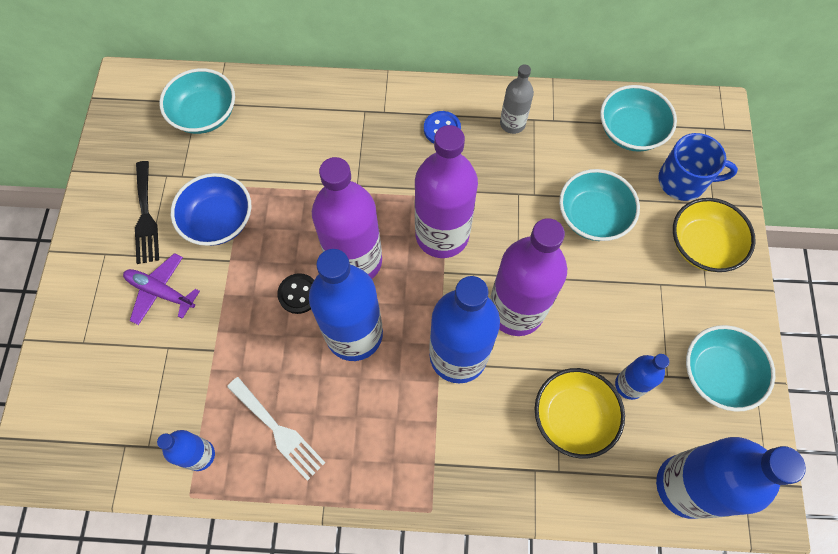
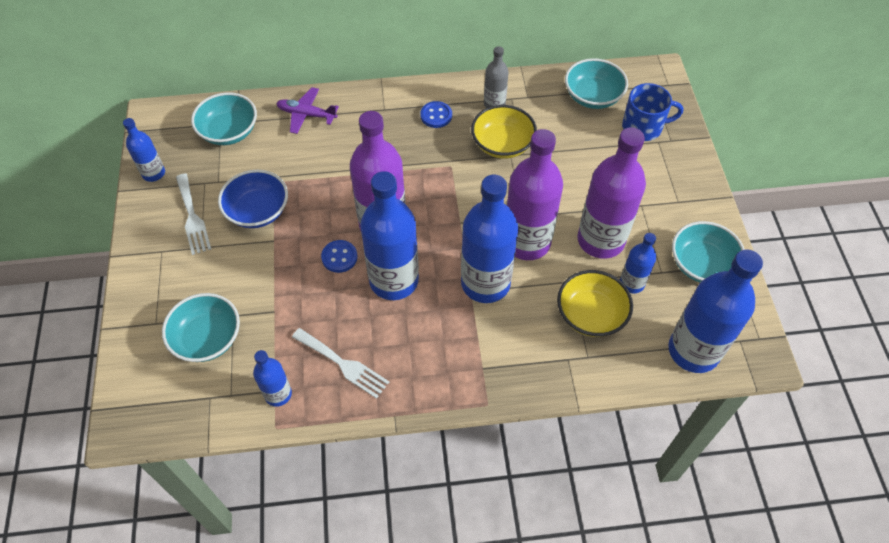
camera: 10 degrees left, 10 degrees down
(113, 155) = (153, 173): none -> blue bottle
(145, 216) = (192, 217): black fork -> white fork
(160, 292) = (217, 273): purple plane -> purple plane (306, 115)
(298, 294) = (339, 257): black button -> blue button
(442, 235) = (453, 195): purple bottle -> purple bottle (600, 240)
(592, 216) = (575, 163): turquoise bowl -> turquoise bowl (207, 338)
(702, 245) = (669, 172): yellow bowl -> yellow bowl (502, 144)

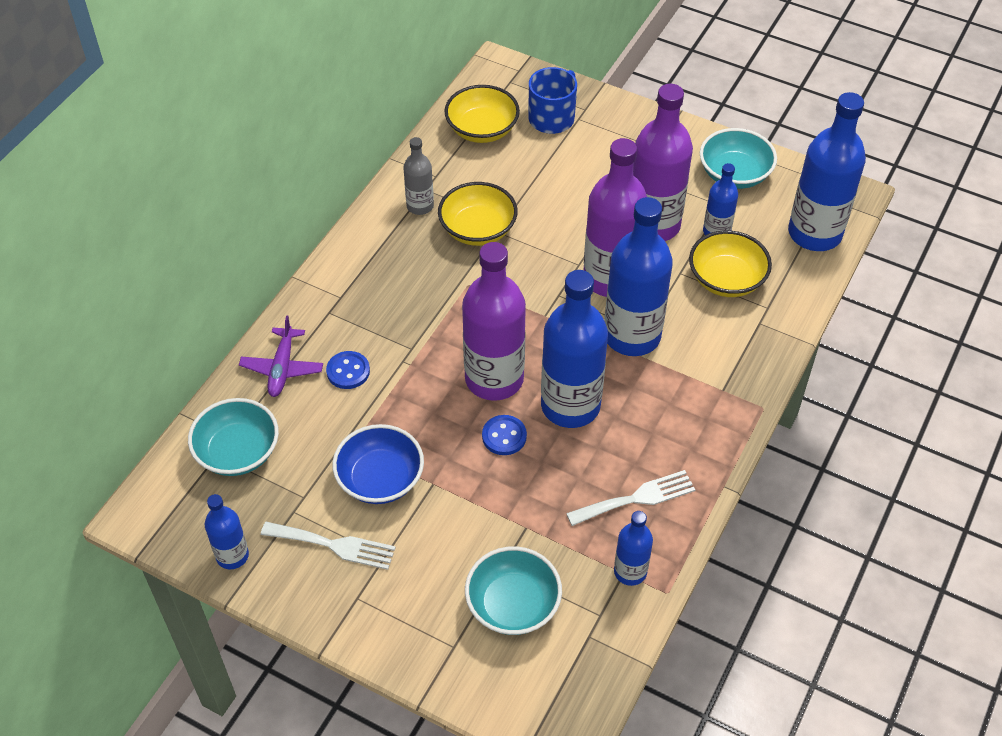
camera: 55 degrees left, 5 degrees down
(306, 115) = (282, 368): purple plane -> purple plane turned 45 degrees counterclockwise
(436, 115) = (391, 260): blue button -> blue button (348, 371)
(593, 96) = (482, 129): turquoise bowl -> yellow bowl

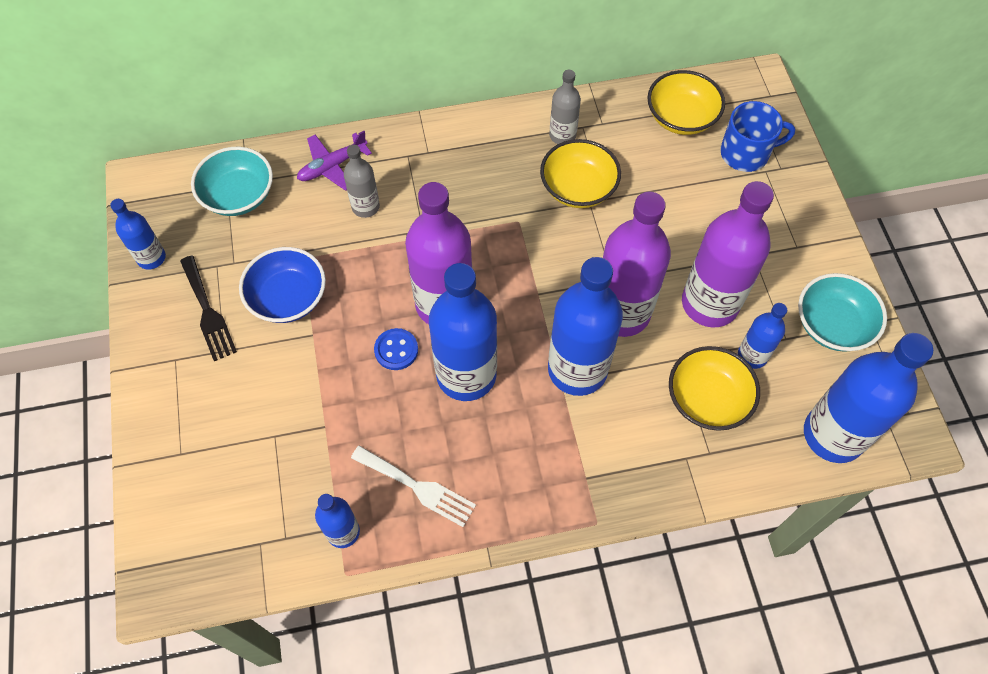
camera: 50 degrees right, 10 degrees up
(334, 545) = (208, 312): white fork -> black fork
(348, 371) = (365, 207): blue button -> grey bottle
(513, 605) = (247, 468): turquoise bowl -> none

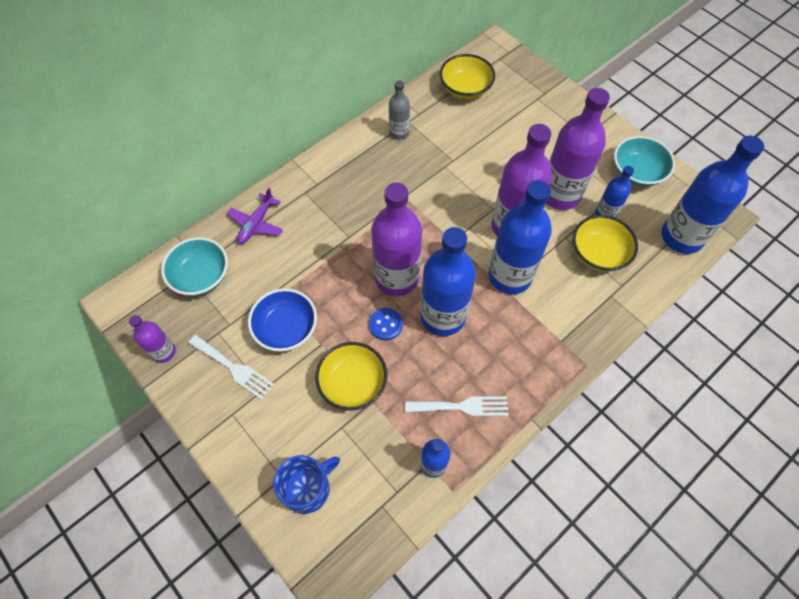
camera: 30 degrees left, 0 degrees up
(151, 258) = (164, 352): blue bottle -> purple bottle
(208, 312) = (234, 368): black fork -> white fork
(365, 207) = (299, 240): grey bottle -> none
(578, 188) = (432, 161): yellow bowl -> yellow bowl (353, 383)
(746, 153) = (518, 93): blue mug -> blue mug (307, 488)

